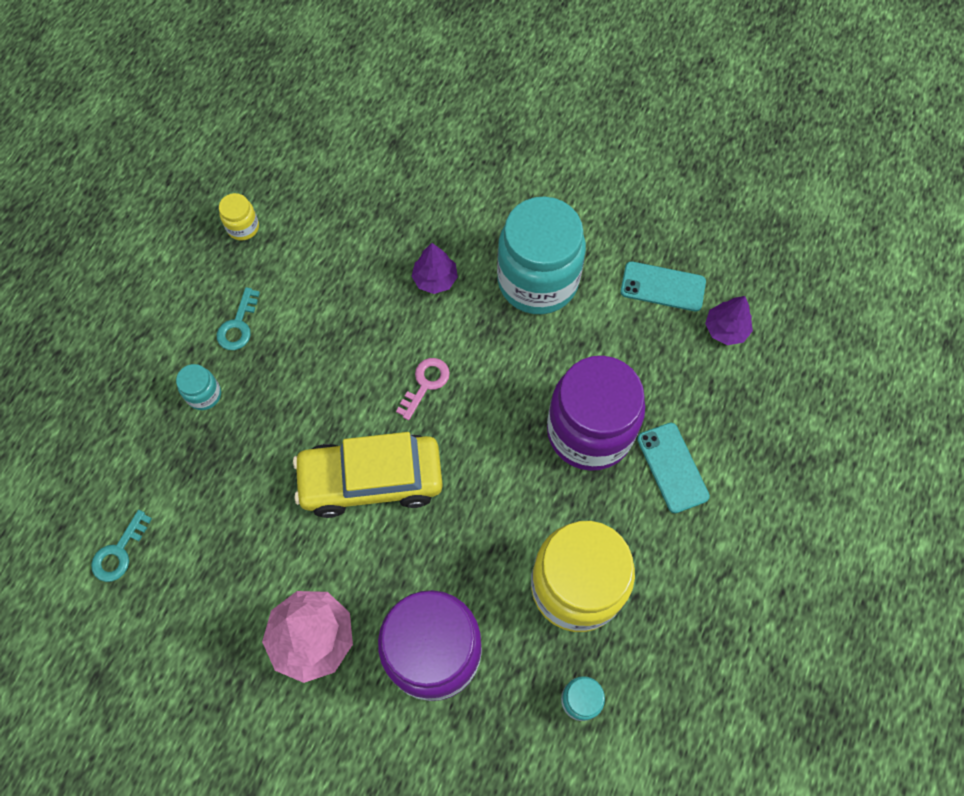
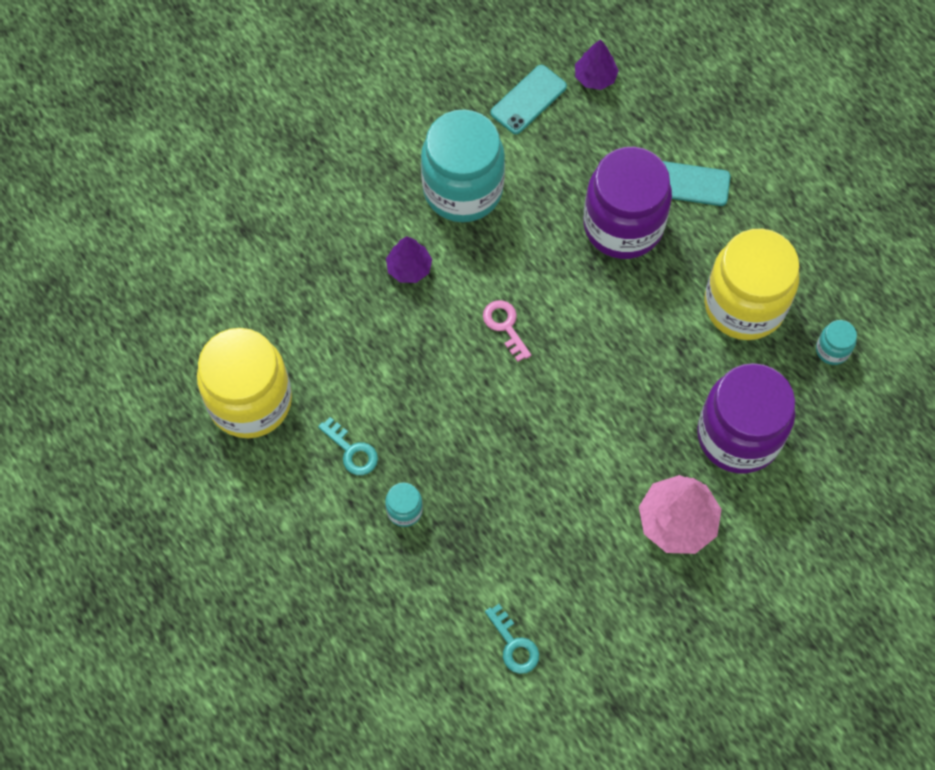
camera: 60 degrees left, 0 degrees up
(243, 227) = (250, 401): yellow jar -> yellow jar, size x2.41
(371, 480) = (567, 411): yellow car -> none

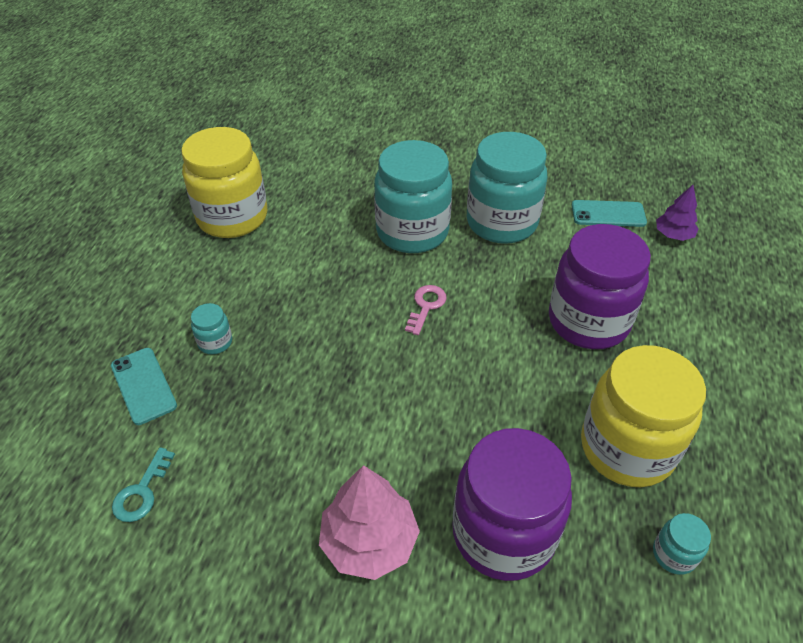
camera: 50 degrees right, 20 degrees down
(352, 451) = (240, 285): turquoise key -> none
(409, 268) = (412, 232): purple tree -> turquoise jar
(688, 184) = (674, 338): turquoise phone -> turquoise phone (143, 385)

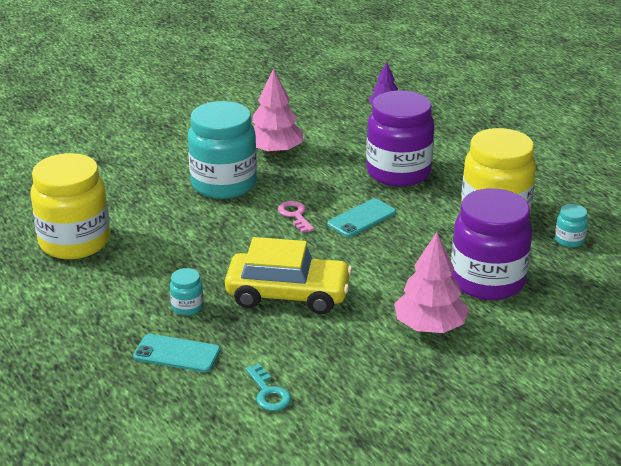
camera: 45 degrees left, 15 degrees down
(302, 392) = (288, 295): none -> yellow car
(501, 223) = (274, 151): turquoise jar -> pink tree
(608, 214) = (333, 115): turquoise phone -> turquoise phone (362, 218)

